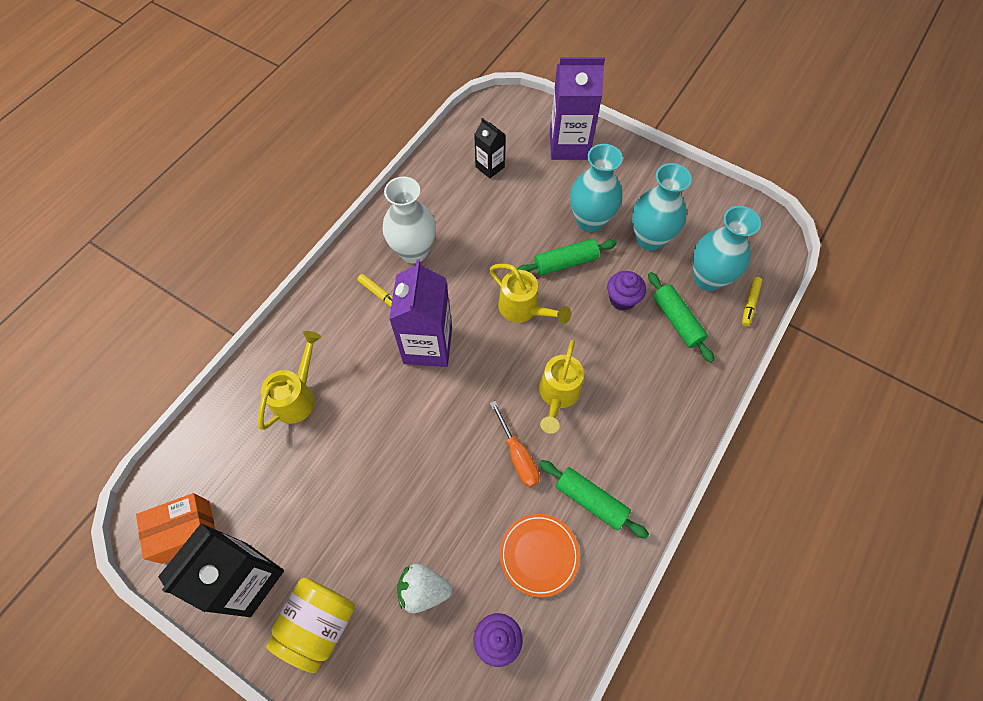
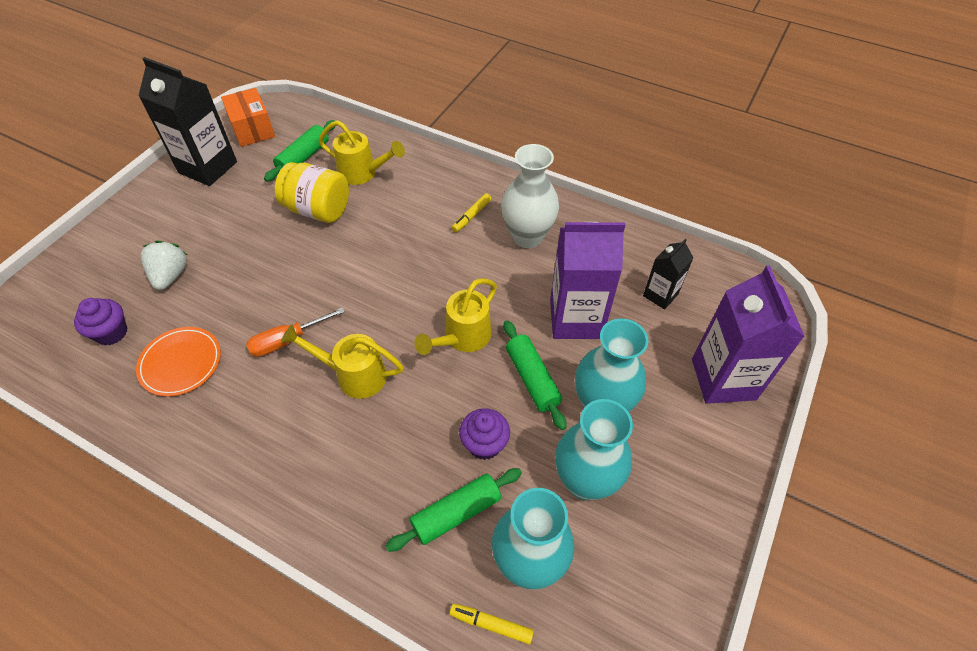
camera: 85 degrees right, 10 degrees down
(319, 624) = (161, 212): yellow jar -> yellow jar (318, 210)
(428, 345) = (415, 258): purple carton -> purple carton (575, 319)
(591, 500) = (227, 409): green rolling pin -> green rolling pin (303, 157)

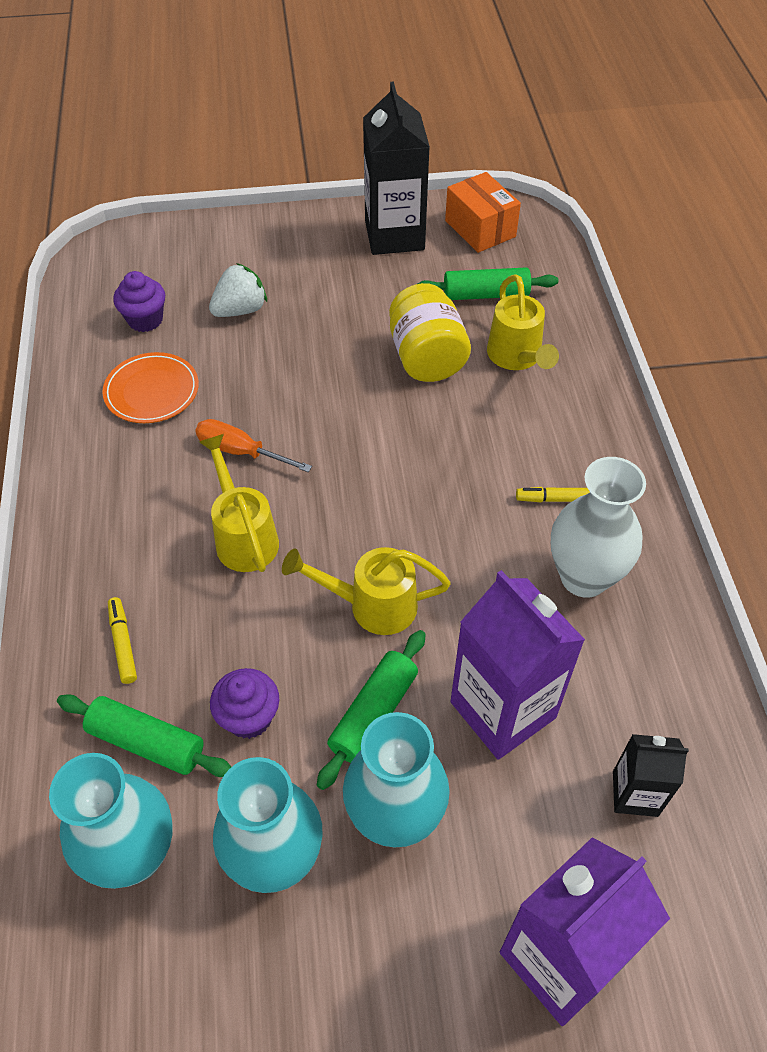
camera: 55 degrees right, 0 degrees up
(252, 129) = (480, 229): orange box -> orange box turned 60 degrees counterclockwise
(491, 624) = (41, 858): yellow marker -> yellow marker (123, 643)

